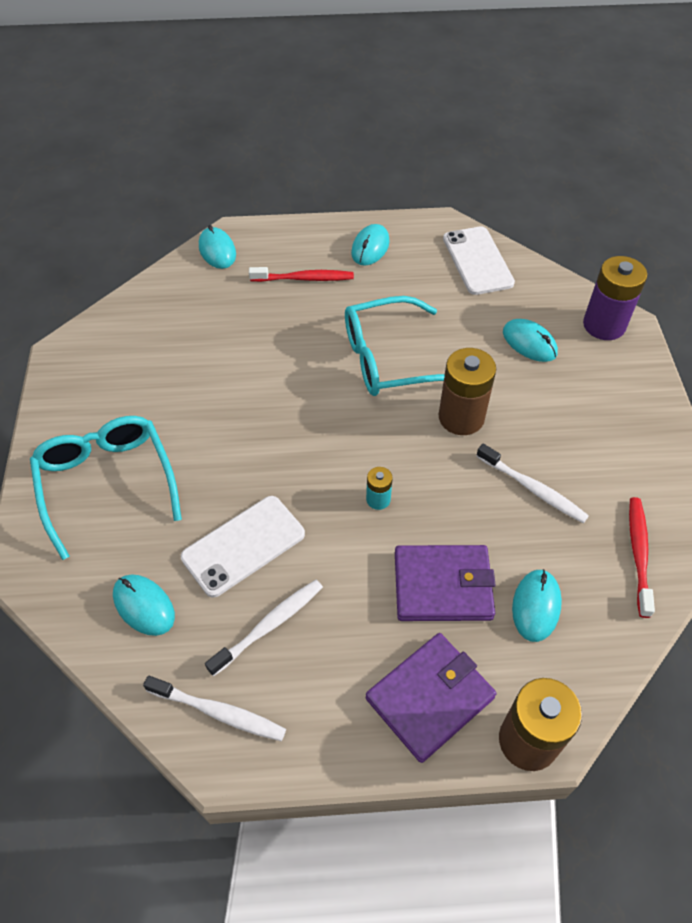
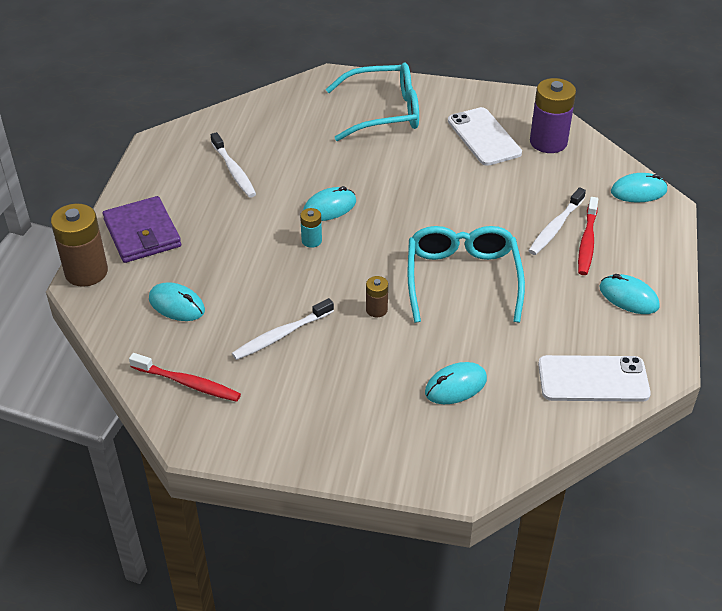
camera: 105 degrees right, 10 degrees down
(144, 606) = (276, 121): turquoise mouse -> turquoise mouse (329, 207)
(219, 712) = (187, 143): white toothbrush -> white toothbrush (555, 227)
(243, 545) = (302, 167): white phone -> white phone (484, 137)
(442, 586) = (220, 259): purple wallet -> none
(461, 417) = (376, 309): brown battery -> brown battery, size x0.49
(604, 325) = (465, 459): purple battery -> purple battery (548, 142)

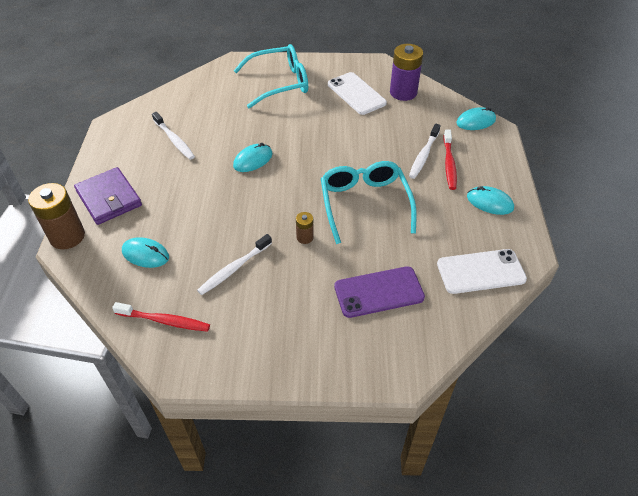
camera: 10 degrees left, 5 degrees up
(311, 241) = (244, 188): turquoise battery -> none
(455, 386) = (379, 292): turquoise mouse -> purple phone

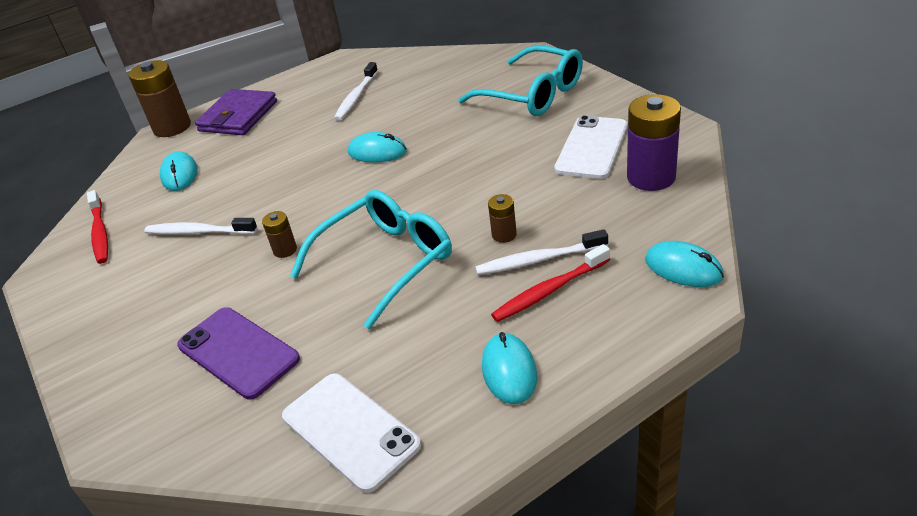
camera: 60 degrees right, 10 degrees down
(391, 155) = (504, 235): none -> brown battery

